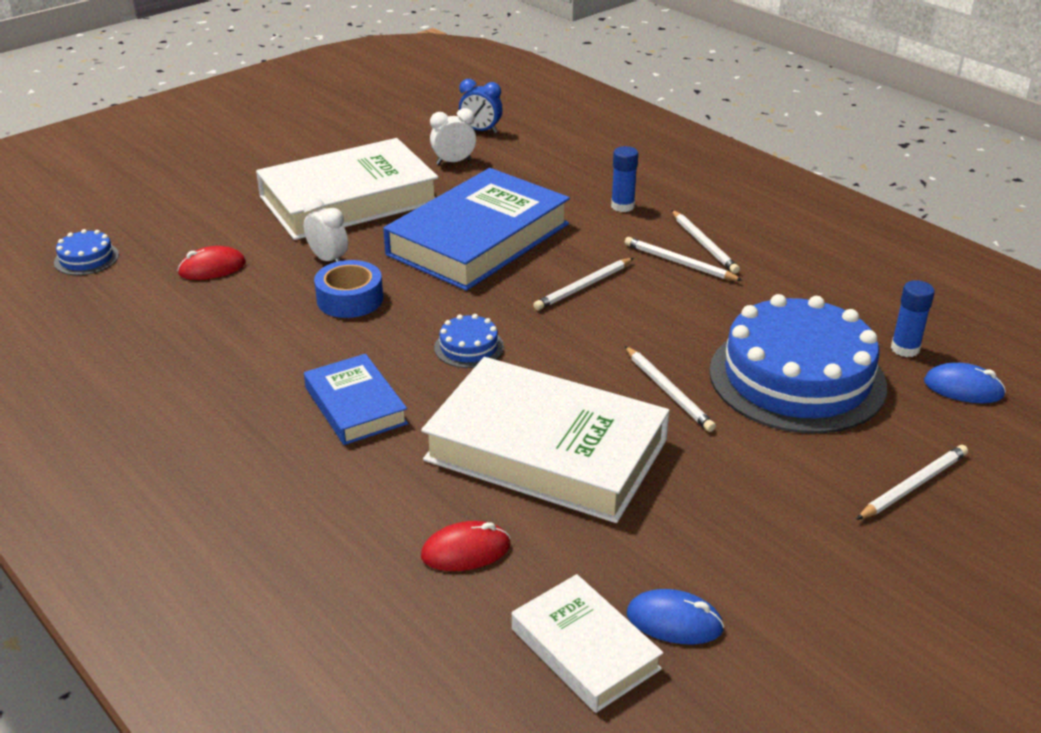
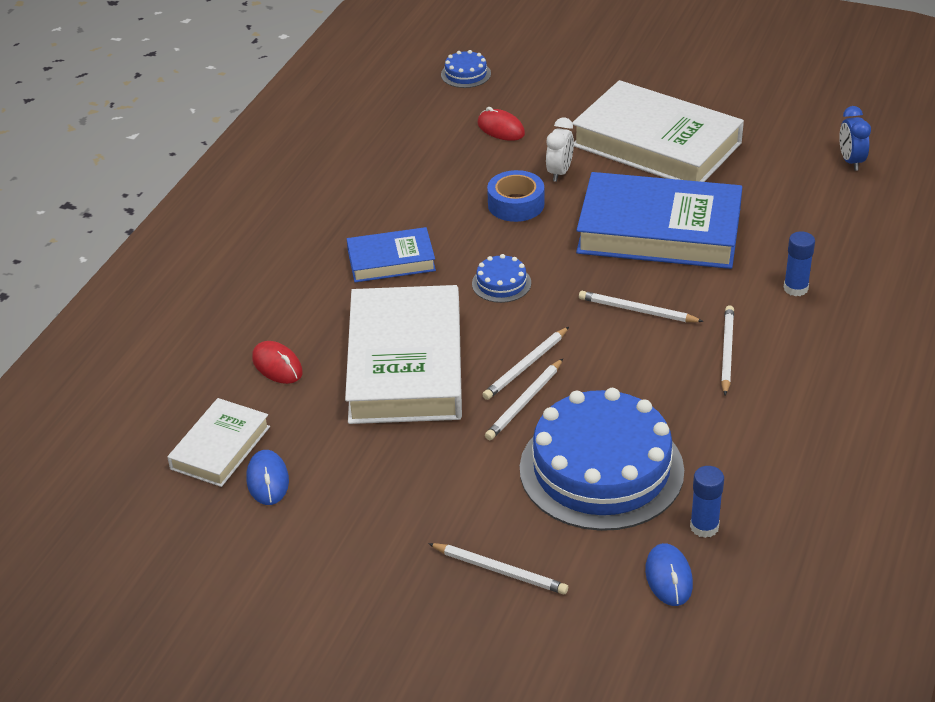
camera: 65 degrees right, 5 degrees up
(355, 406) = (391, 260): blue book -> blue book turned 45 degrees clockwise
(453, 162) = (775, 169): white clock -> none
(704, 244) = (774, 357): white pencil -> white pencil (526, 366)

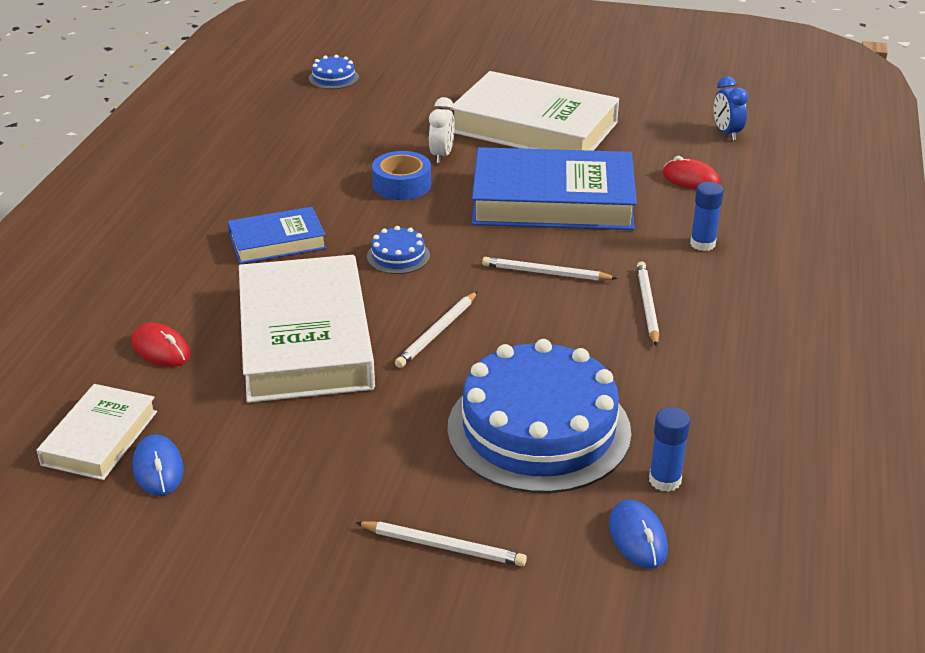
camera: 10 degrees left, 5 degrees down
(500, 129) = (376, 121): red mouse -> red mouse (691, 179)
(525, 402) = (442, 368): white pencil -> none

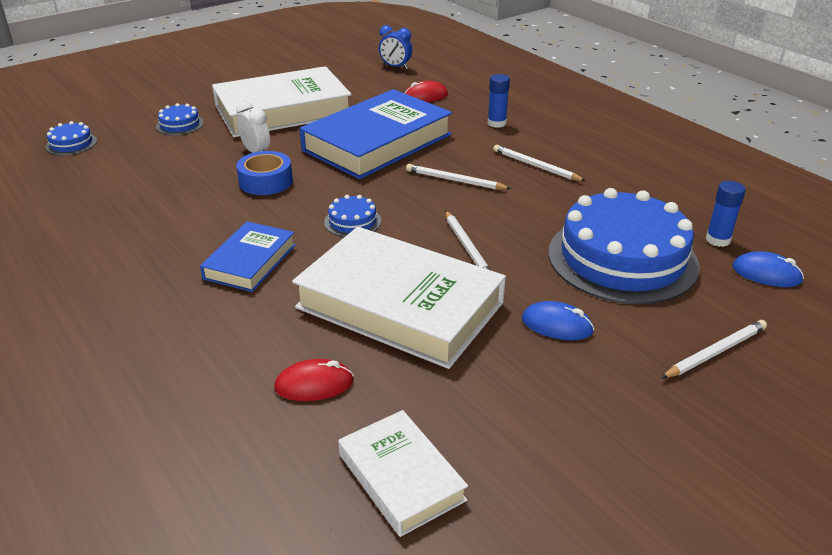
camera: 50 degrees left, 0 degrees up
(158, 469) = (485, 458): blue mouse -> blue mouse (557, 325)
(432, 99) = (180, 125): none -> blue cake
(545, 273) = (455, 180): white pencil -> white pencil turned 60 degrees clockwise

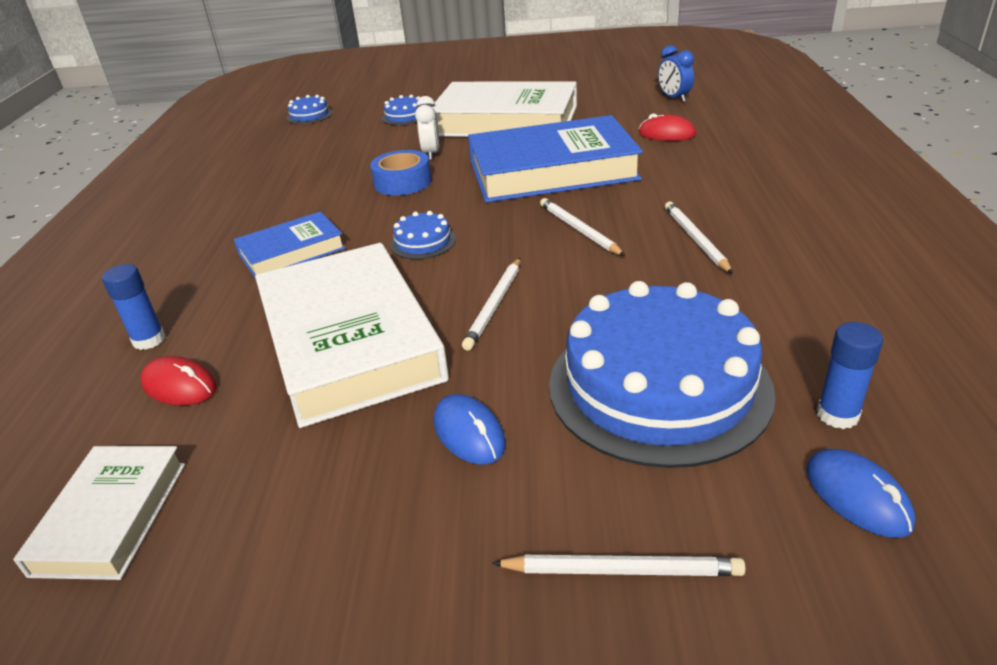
camera: 40 degrees right, 0 degrees up
(496, 123) = (712, 179): blue glue stick -> blue glue stick (149, 340)

